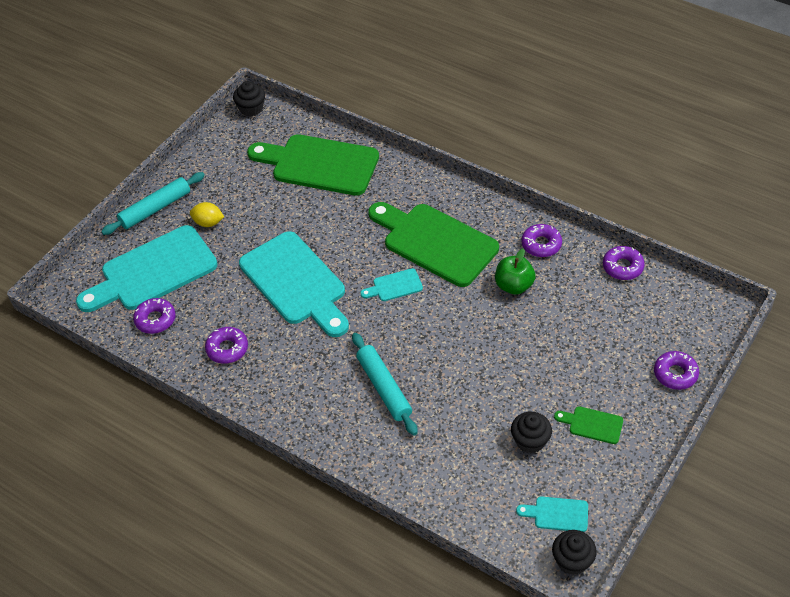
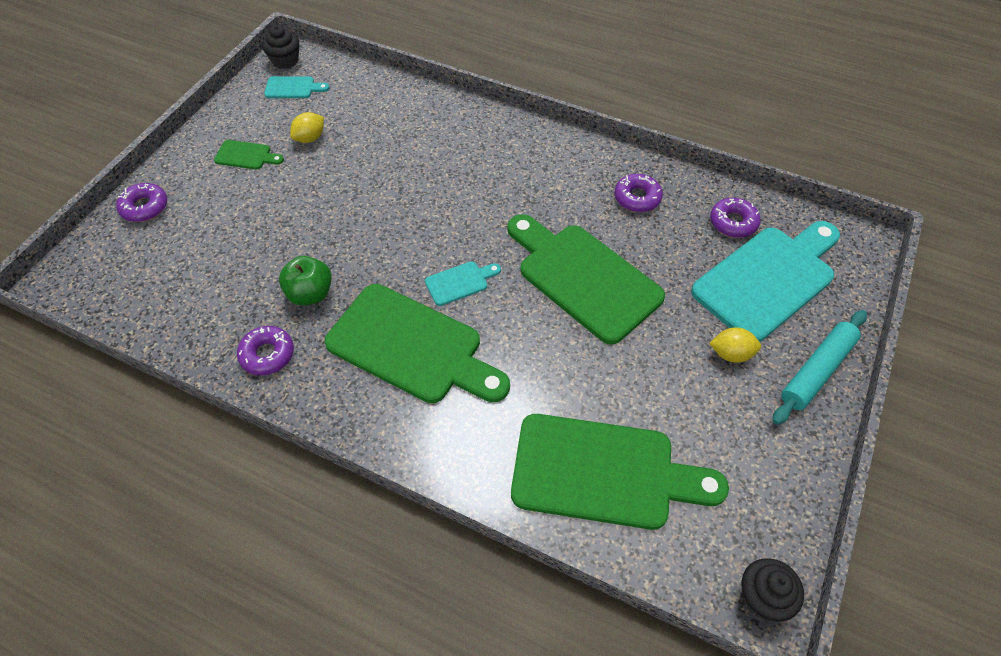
camera: 170 degrees right, 5 degrees up
(296, 282) = (583, 278): turquoise cutting board -> green cutting board
(384, 388) = (458, 173): turquoise rolling pin -> none
(530, 441) = (310, 138): black cupcake -> yellow lemon
(622, 267) = (165, 329): purple donut -> none

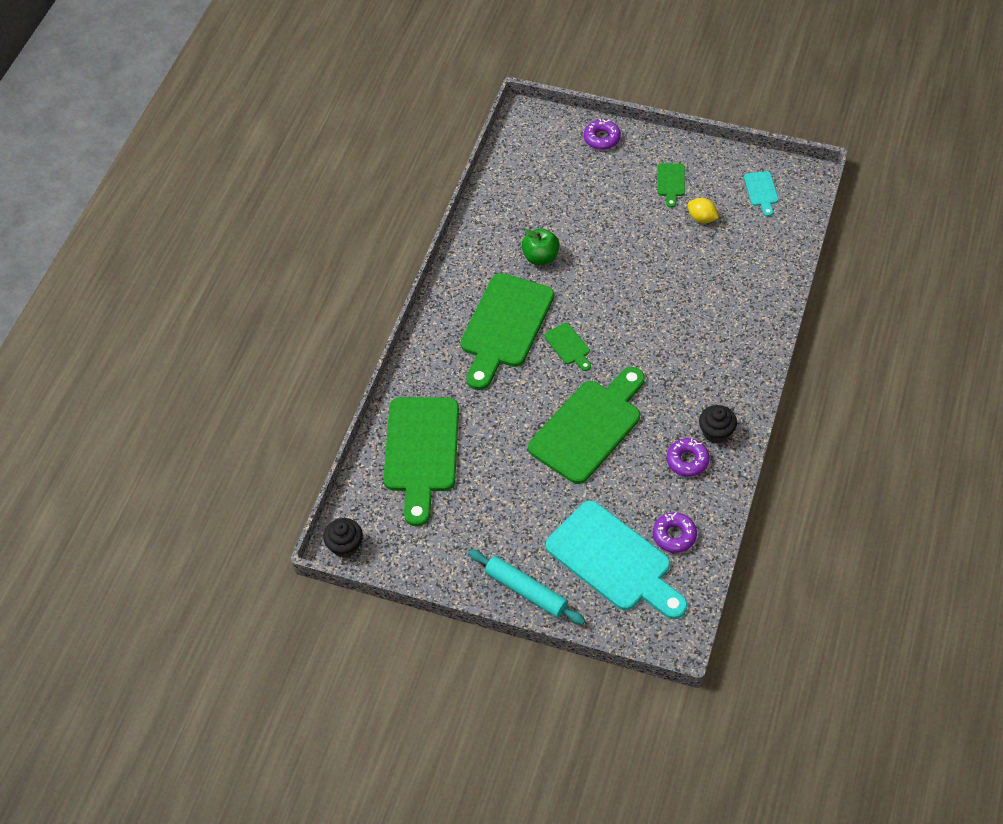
camera: 85 degrees right, 0 degrees up
(267, 354) = (485, 246): purple donut -> none
(285, 60) = (796, 177): black cupcake -> black cupcake (716, 432)
(460, 282) = (568, 346): turquoise cutting board -> green cutting board
(731, 354) = (532, 531): yellow lemon -> none

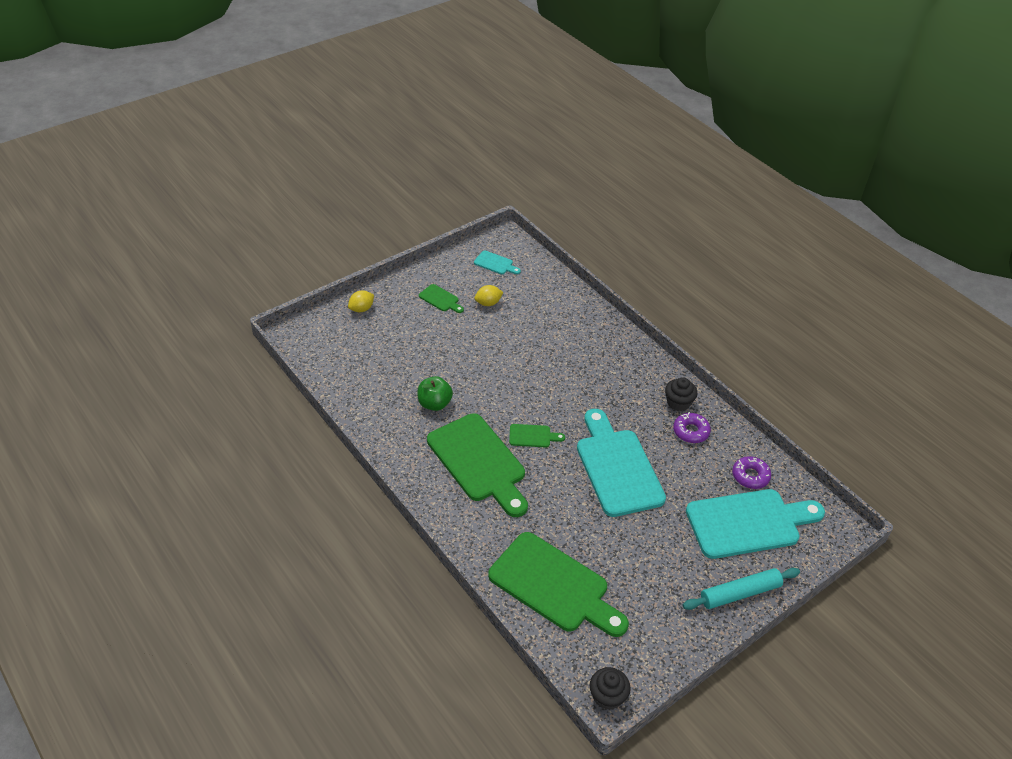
camera: 60 degrees left, 10 degrees down
(589, 427) = (617, 468): green cutting board -> turquoise cutting board
(602, 138) = (361, 309): purple donut -> yellow lemon

